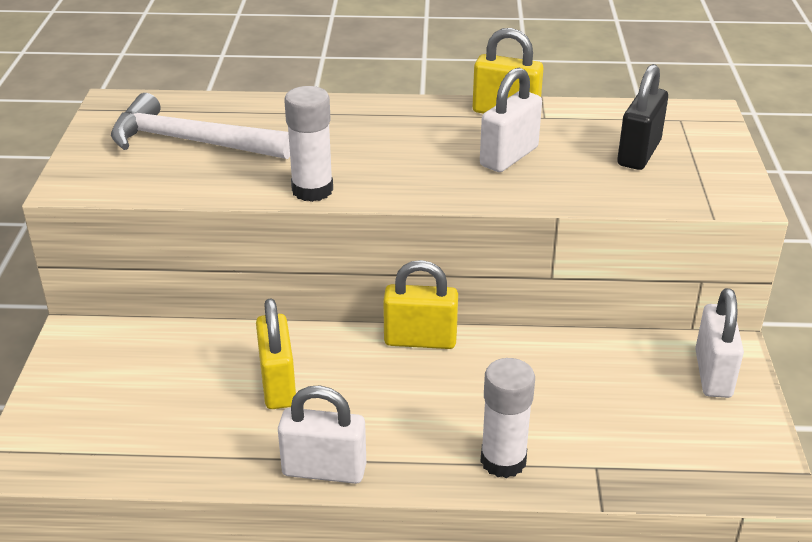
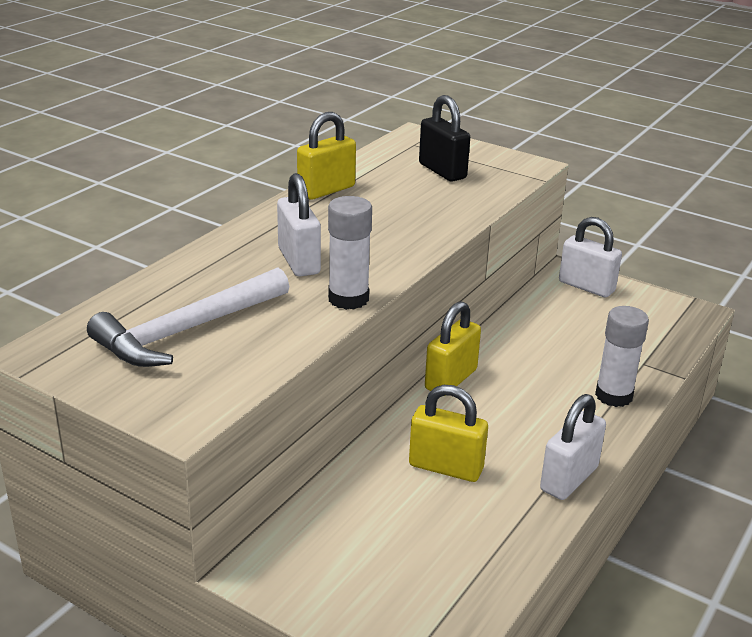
camera: 60 degrees left, 5 degrees down
(509, 157) = (393, 211): white padlock -> white padlock (299, 261)

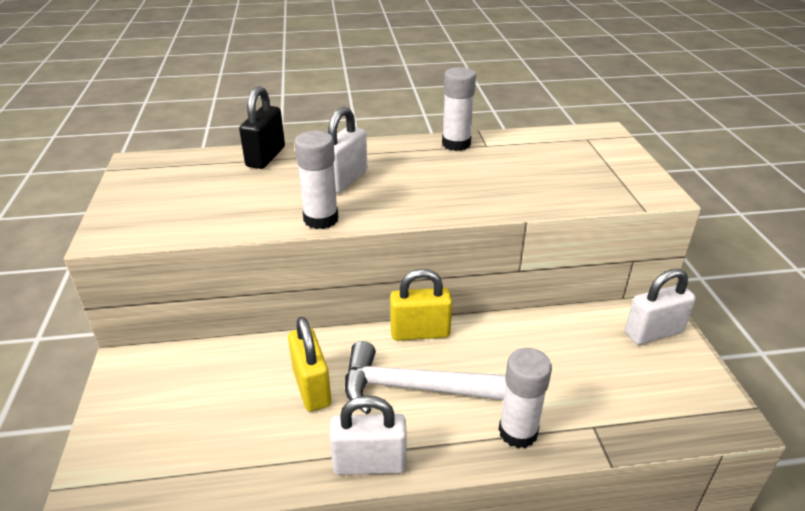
camera: 50 degrees right, 5 degrees up
(187, 331) = (208, 189): white hammer -> white hammer (417, 388)
(326, 190) = (456, 144): yellow padlock -> white glue stick
(442, 171) = (568, 166): black padlock -> black padlock (266, 157)
(586, 286) = (653, 333): white padlock -> white padlock turned 75 degrees clockwise

